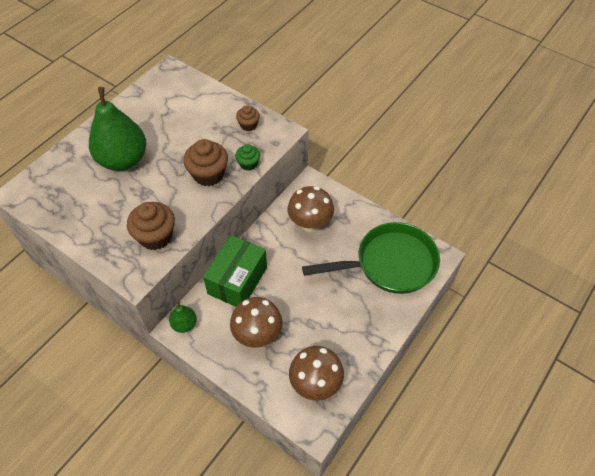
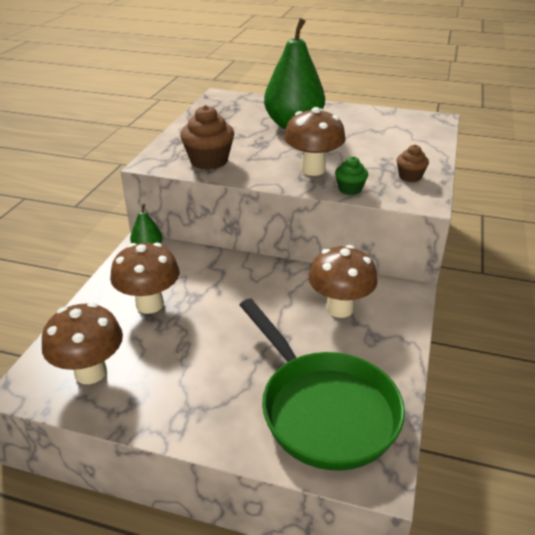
camera: 70 degrees right, 20 degrees down
(208, 174) = (313, 170): brown cupcake -> brown mushroom
(237, 280) = (220, 270): green box -> none

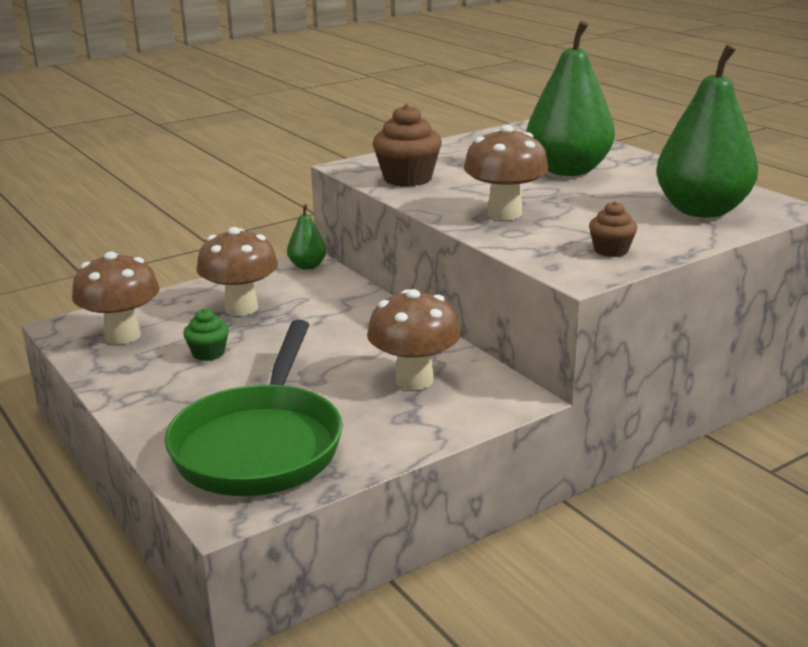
camera: 40 degrees right, 10 degrees down
(350, 189) = (510, 241): green cupcake -> green cupcake (208, 353)
(405, 133) = (701, 210): none -> green pear

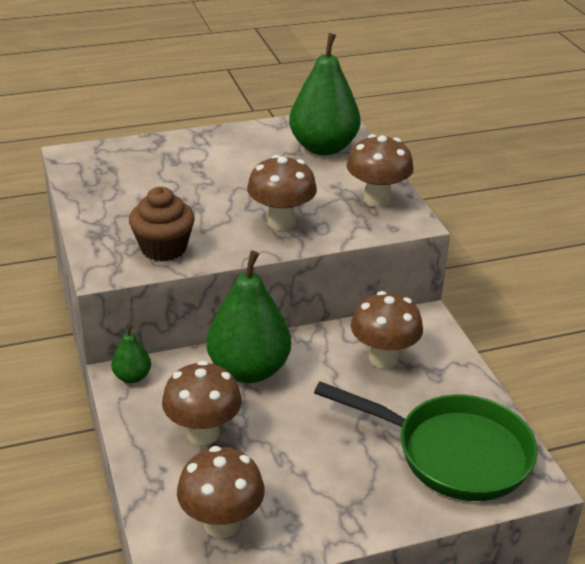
camera: 75 degrees left, 10 degrees up
(208, 353) = (287, 466): green cupcake -> none
(568, 170) = (202, 172): green pear -> green pear (249, 370)
(611, 250) = (377, 199): brown cupcake -> brown mushroom

